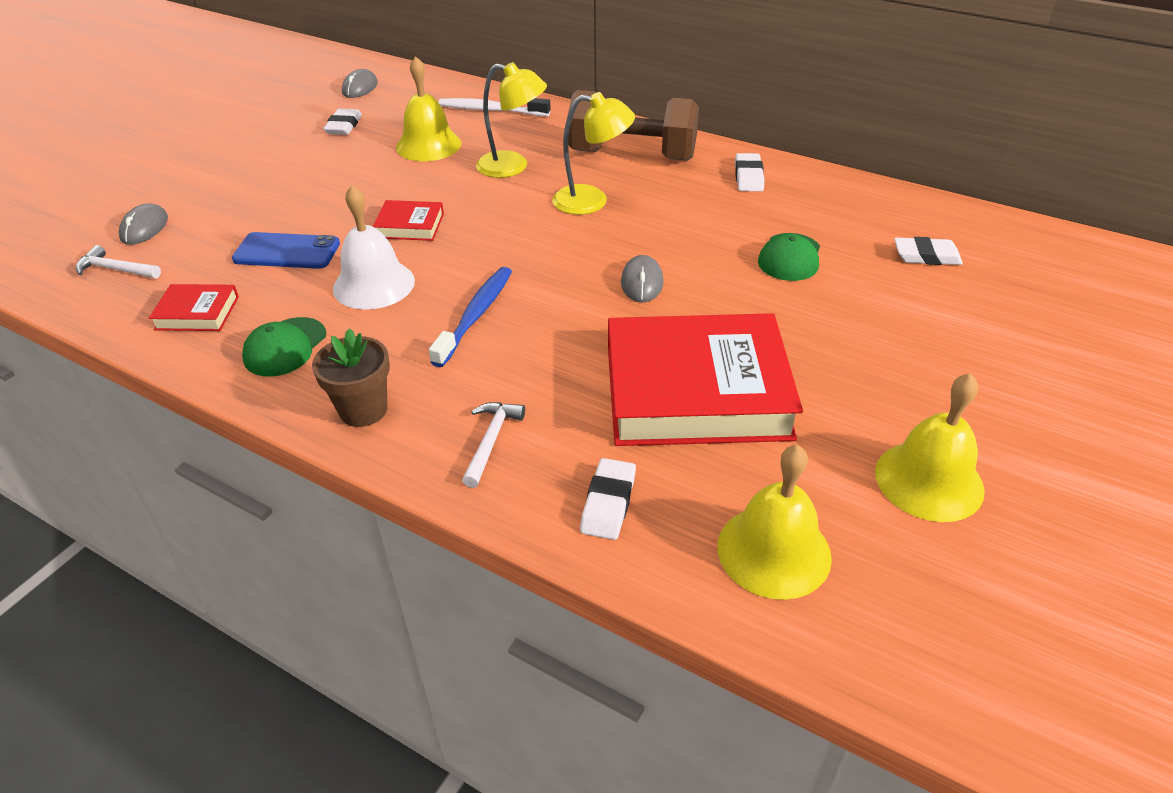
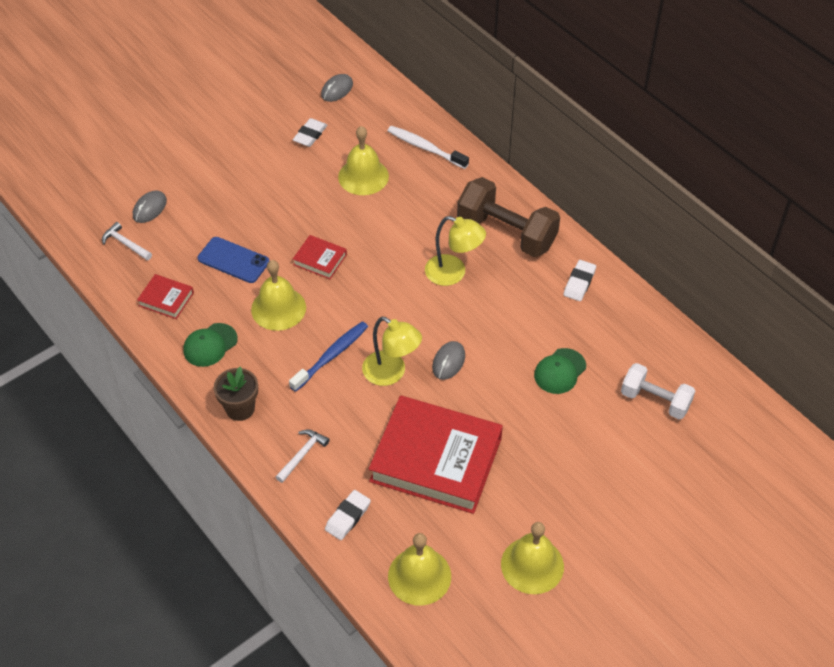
camera: 20 degrees right, 10 degrees up
(374, 284) = (278, 308): white bell -> yellow bell
(513, 167) = (414, 219): yellow lamp -> yellow lamp (391, 373)
(926, 256) = (655, 400): white eraser -> white dumbbell

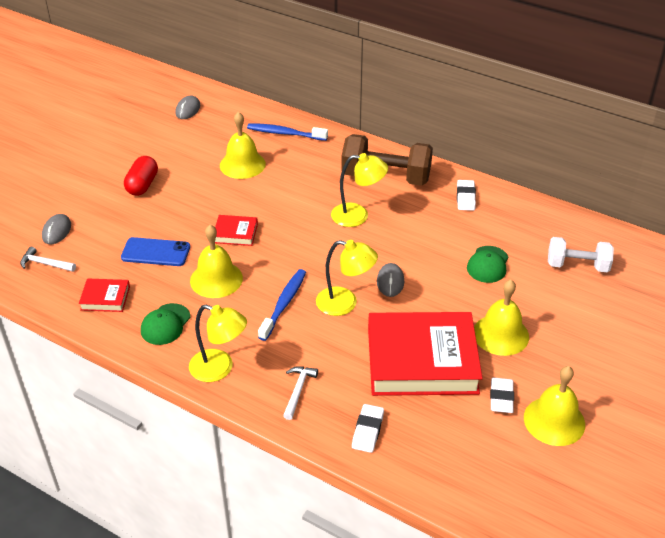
camera: 20 degrees left, 10 degrees down
(240, 408) = (219, 369): brown flower pot -> yellow lamp
(252, 175) = (142, 185): none -> red capsule
(310, 135) = (180, 145): white eraser -> white eraser (501, 398)
(419, 576) = (460, 461): yellow bell -> yellow bell (501, 334)
(425, 148) = (285, 133): white toothbrush -> blue toothbrush

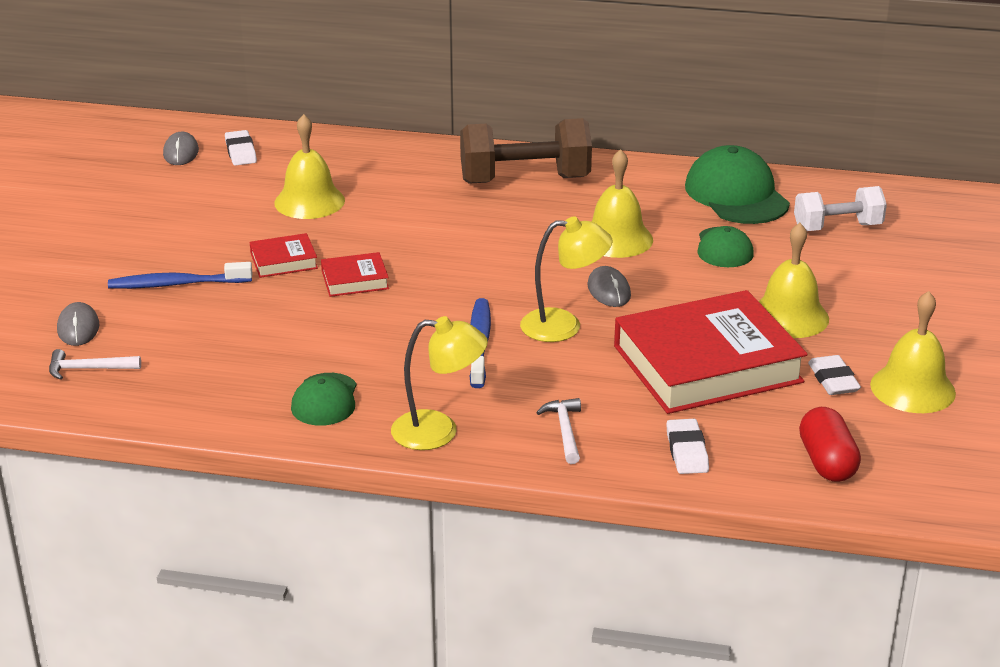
camera: 20 degrees left, 10 degrees down
(105, 298) = (212, 389): red book -> red book (284, 261)
(142, 185) = (174, 251): red capsule -> red capsule (827, 462)
(156, 252) = (251, 323): blue phone -> none
(216, 279) = (363, 335): yellow bell -> yellow bell (616, 239)
(285, 133) = (347, 156): blue toothbrush -> blue toothbrush (177, 284)
(358, 216) = (515, 229): yellow lamp -> none
(465, 198) = (647, 183): white eraser -> white eraser (241, 152)
(521, 221) = (736, 195): none -> green cap

